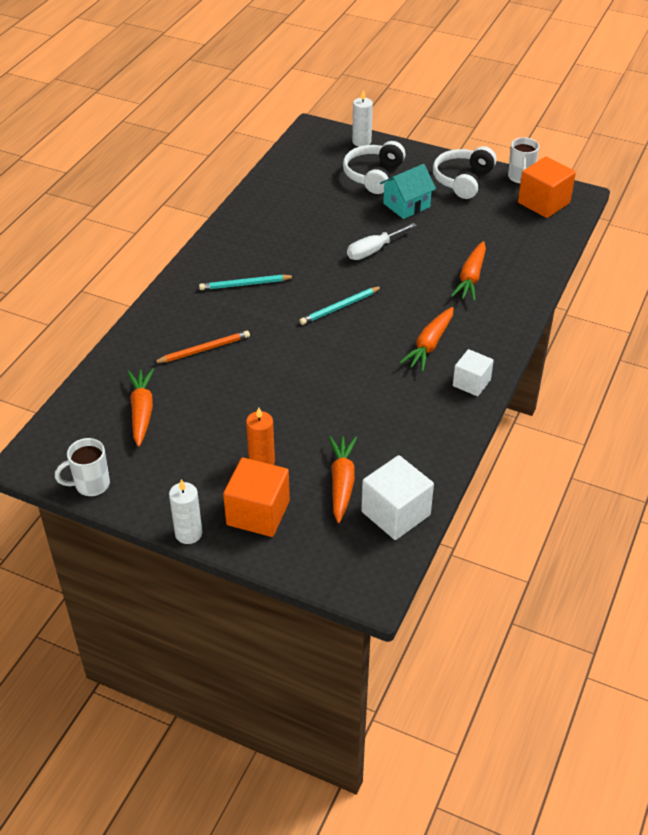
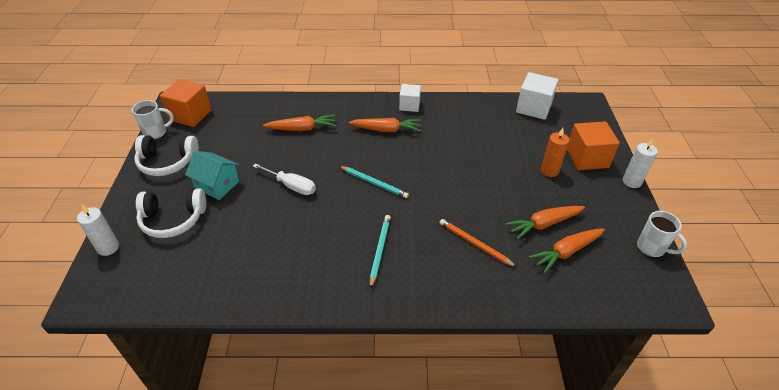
camera: 115 degrees left, 0 degrees up
(245, 284) = (379, 250): turquoise pencil -> turquoise pencil turned 135 degrees counterclockwise
(342, 483) = (533, 133): orange carrot -> orange carrot (544, 224)

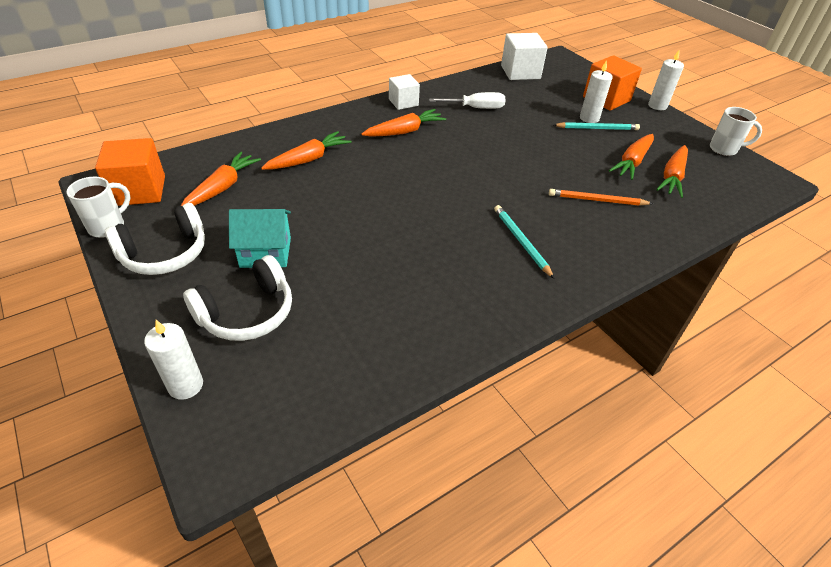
camera: 35 degrees left, 0 degrees up
(234, 130) = (222, 188): none -> orange carrot
(291, 186) = (360, 219): white screwdriver -> white screwdriver (476, 108)
(374, 183) = (447, 183): turquoise pencil -> turquoise pencil (597, 128)
(549, 171) = (589, 118): orange candle -> white candle

